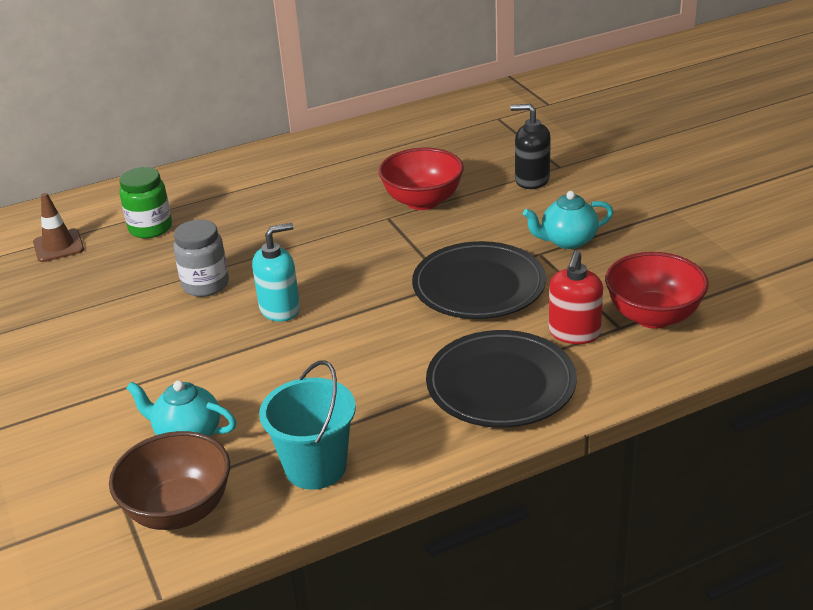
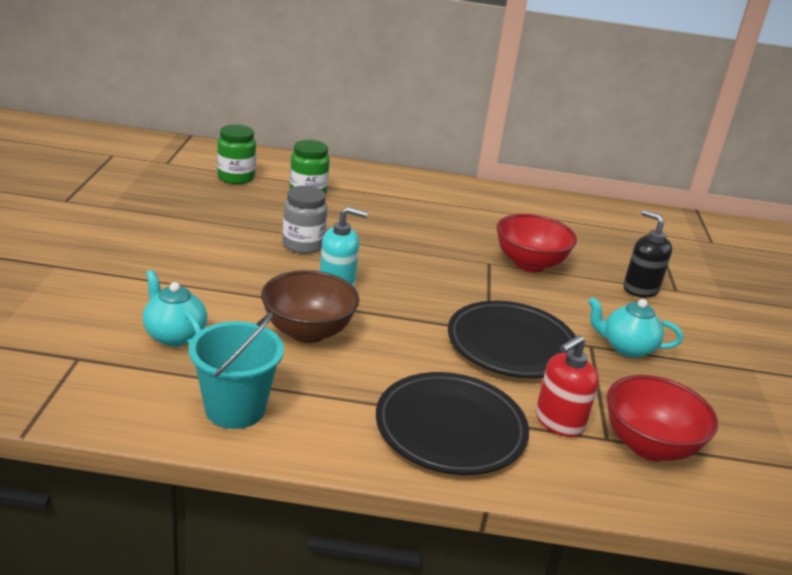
camera: 25 degrees right, 5 degrees down
(58, 246) = (236, 177): brown traffic cone -> green jar
(179, 510) = (107, 383): brown bowl -> brown bowl (307, 332)

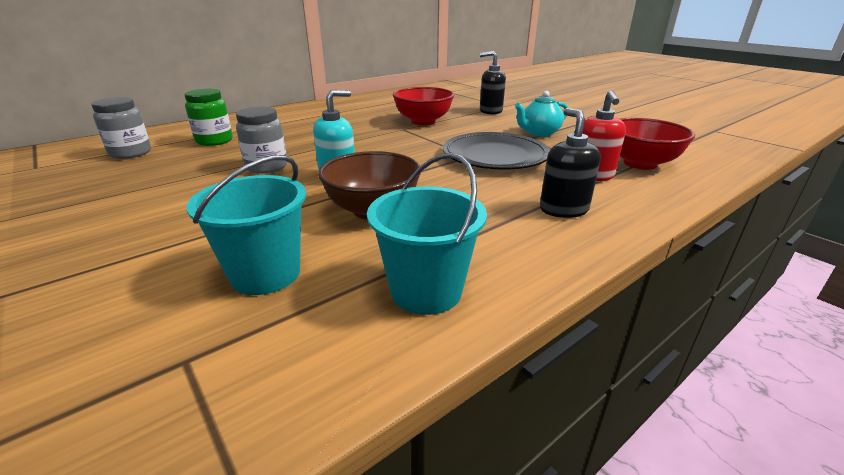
camera: 40 degrees left, 0 degrees up
(174, 335) = (265, 274): turquoise teapot -> turquoise bucket
(236, 177) = (131, 153): green jar -> grey jar
(450, 428) = (563, 209): black plate -> black soap dispenser

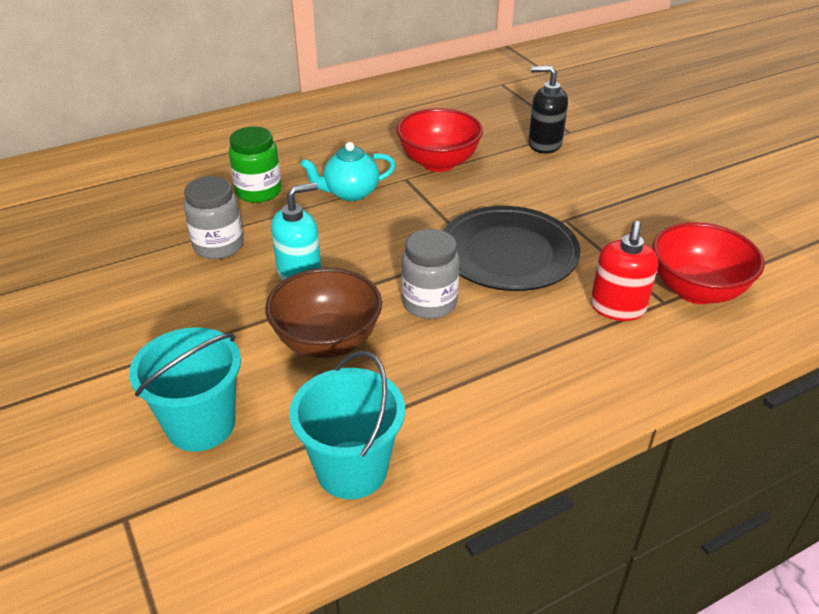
camera: 10 degrees right, 10 degrees up
(131, 153) = (62, 200): grey jar -> grey jar (429, 303)
(214, 141) = (160, 184): green jar -> green jar (258, 192)
(539, 133) = (591, 207): turquoise teapot -> turquoise teapot (350, 193)
(563, 209) = (549, 367): black soap dispenser -> none

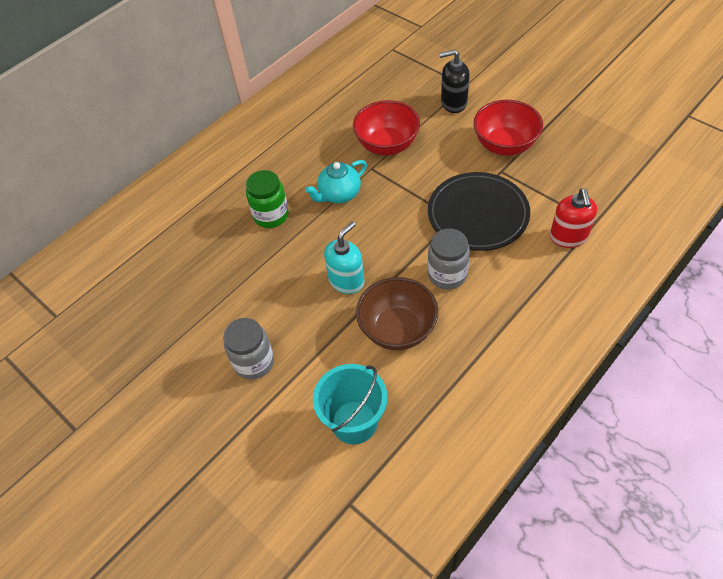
camera: 15 degrees left, 15 degrees up
(218, 246) = (273, 275): grey jar -> grey jar (254, 362)
(352, 469) = (467, 418): turquoise bucket -> none
(696, 290) = (610, 206): red bowl -> red bowl (504, 145)

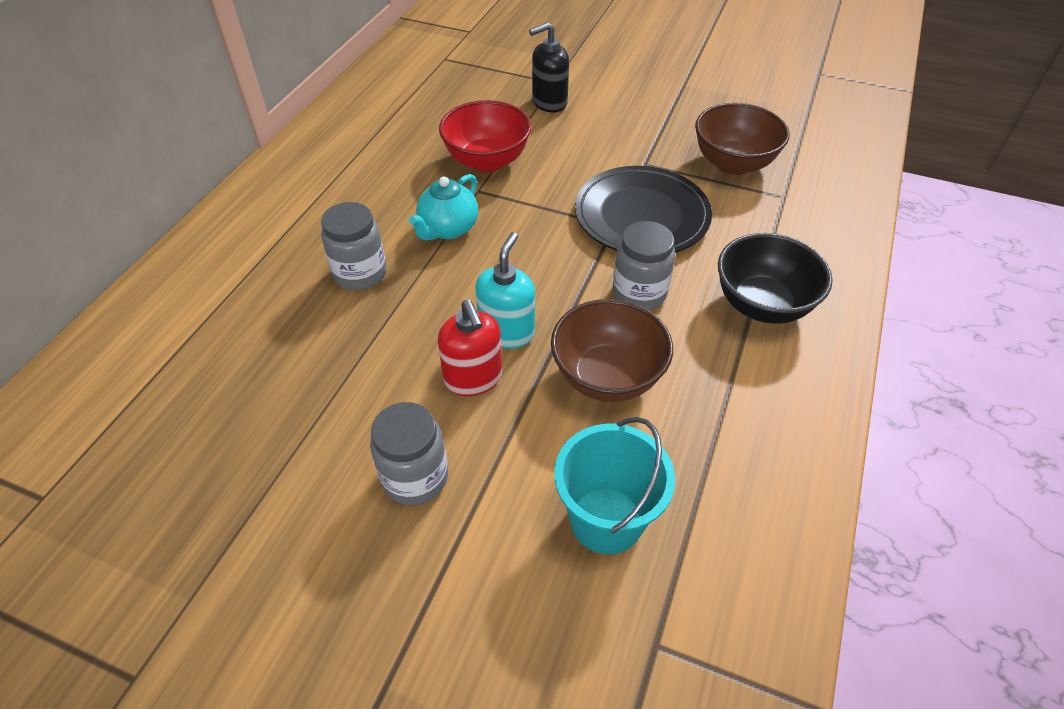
camera: 25 degrees left, 5 degrees down
(271, 215) = (360, 273): green jar -> grey jar
(504, 145) = (634, 136): red bowl -> none
(530, 305) = (762, 305): none -> black bowl
(568, 237) = (763, 218): red soap dispenser -> red soap dispenser (473, 378)
(569, 185) = (733, 163): none -> brown bowl

